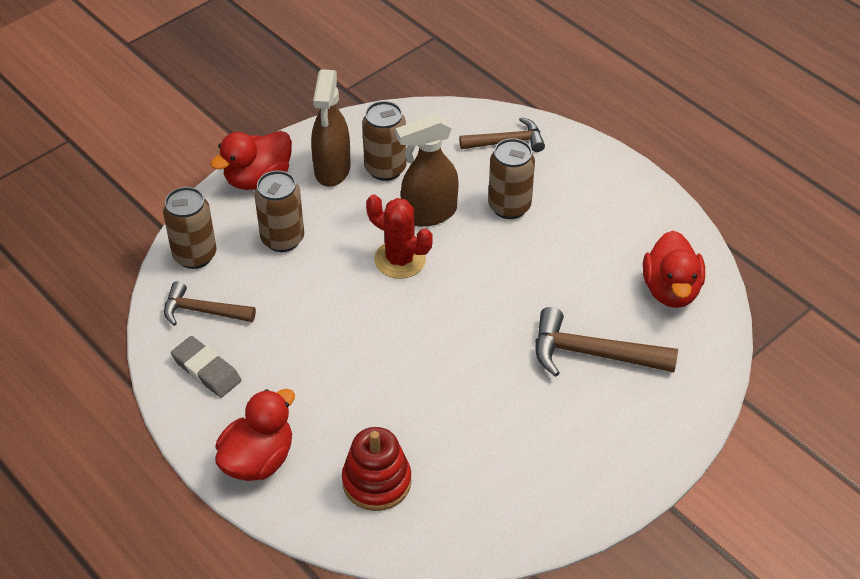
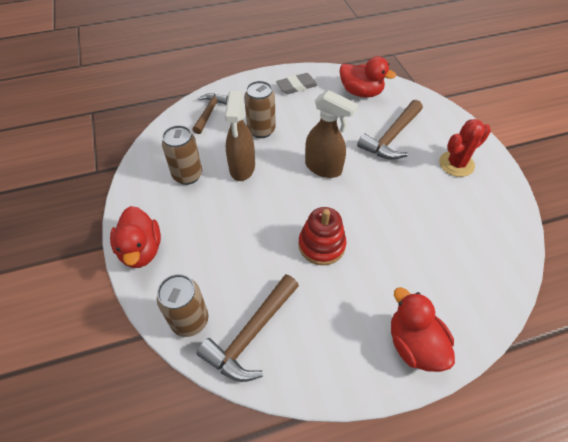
camera: 65 degrees left, 5 degrees up
(203, 311) = (251, 334): brown hammer -> brown hammer, size x1.51
(206, 370) = (313, 352): grey eraser -> grey eraser (296, 86)
(282, 239) = (211, 255): brown can -> none
(332, 170) = (167, 203): brown spray bottle -> brown spray bottle (323, 168)
(376, 482) = (455, 275): red stacking toy -> red stacking toy (321, 245)
(400, 259) = (272, 196): red cactus -> red cactus (456, 164)

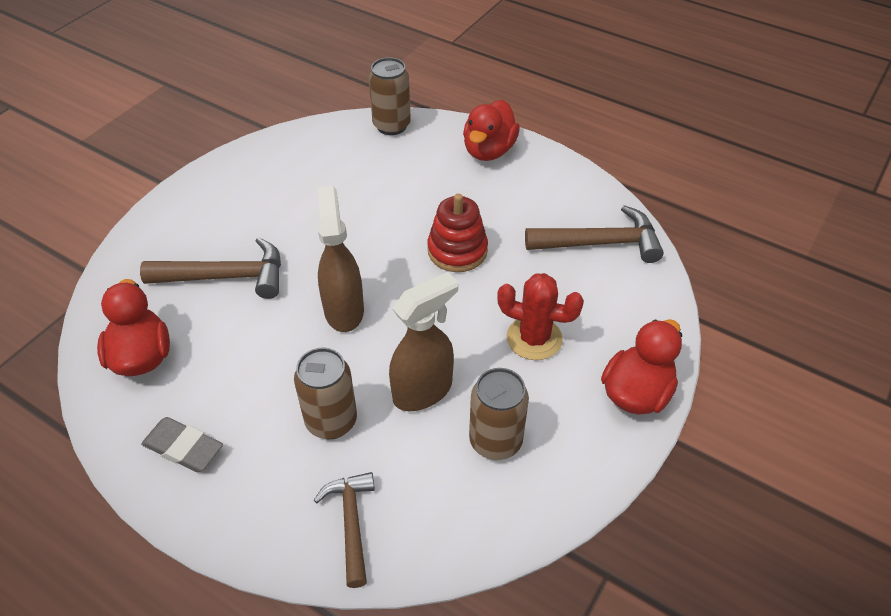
camera: 130 degrees left, 5 degrees down
(190, 320) = (643, 291): brown can -> brown can (391, 126)
(209, 112) = (351, 523): brown hammer -> brown hammer turned 105 degrees clockwise
(456, 164) = (230, 205): red cactus -> red cactus (534, 338)

